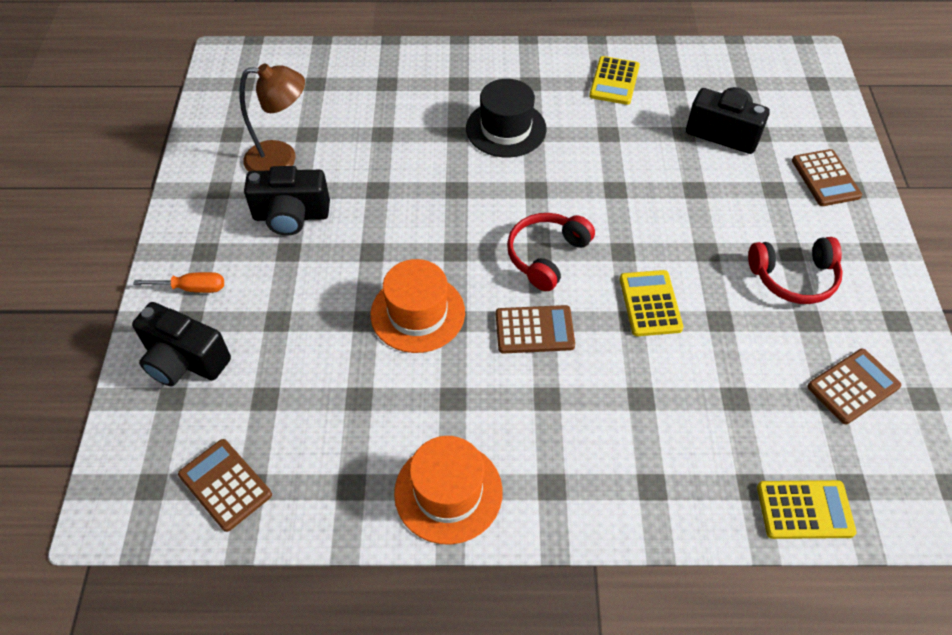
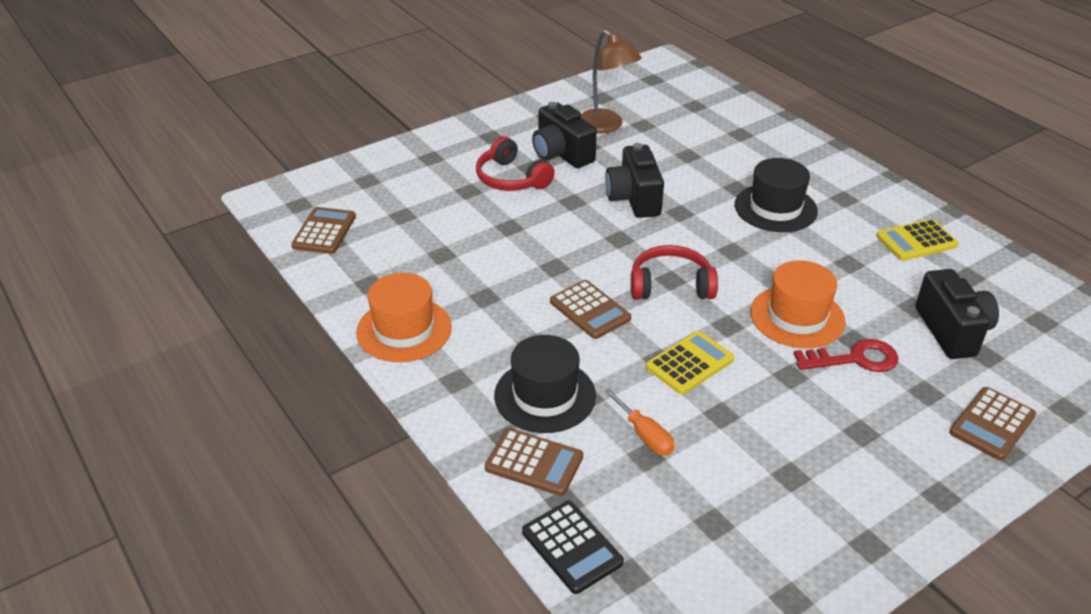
camera: 55 degrees right, 15 degrees down
(184, 361) = (399, 171): black camera -> black camera (634, 199)
(193, 288) = (457, 146): orange screwdriver -> orange screwdriver (645, 435)
(417, 313) = (541, 247): orange hat -> orange hat (797, 317)
(619, 427) = (545, 395): none -> black hat
(715, 203) = (855, 359): none -> red key
(794, 278) = (830, 446): red headphones -> red headphones (511, 179)
(804, 510) = (572, 547): yellow calculator -> black calculator
(853, 386) = (746, 536): brown calculator -> brown calculator (534, 462)

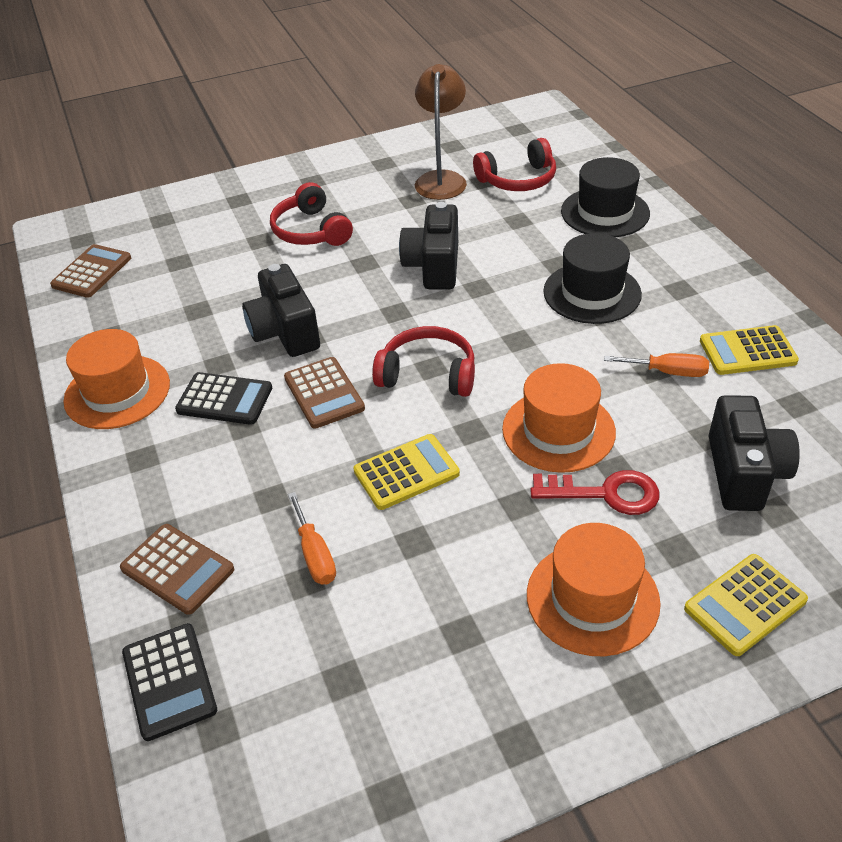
camera: 15 degrees right, 5 degrees up
(505, 325) = (224, 399): none -> black calculator
(545, 395) = (227, 489): black hat -> black hat (605, 212)
(561, 154) = (378, 207): black camera -> black camera (285, 332)
(606, 126) = (441, 179): brown lamp -> brown lamp turned 150 degrees counterclockwise
(672, 122) = (518, 180): none -> red headphones
(862, 263) = (668, 372): none -> orange screwdriver
(879, 436) = (592, 598): none -> orange hat
(992, 424) = (745, 605): brown calculator -> yellow calculator

